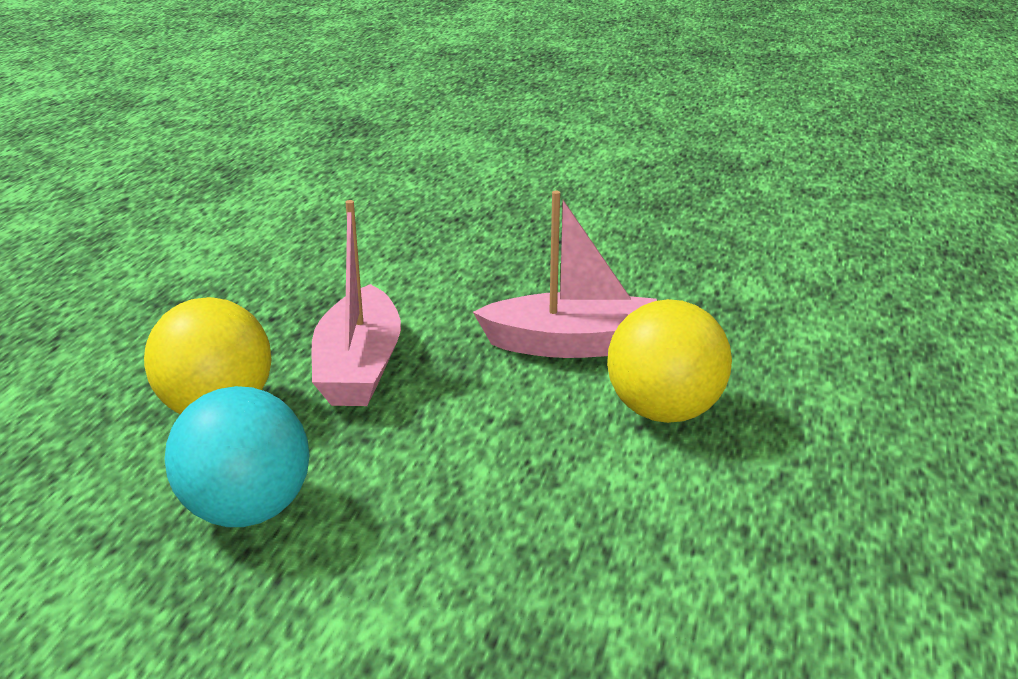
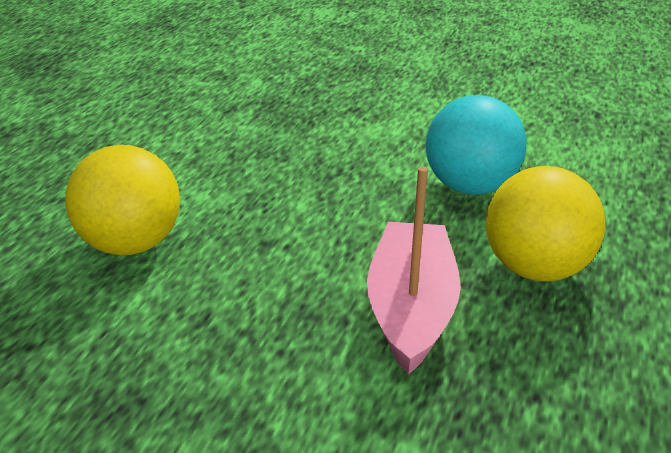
camera: 175 degrees left, 5 degrees up
(573, 344) = (177, 326): pink boat -> none

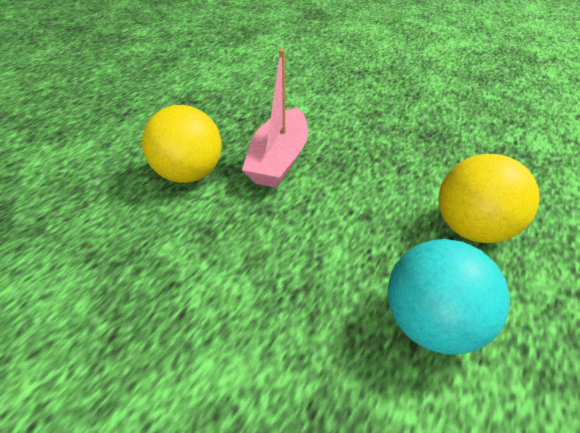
camera: 170 degrees left, 10 degrees up
(470, 186) = (181, 252): turquoise ball -> turquoise ball (430, 322)

